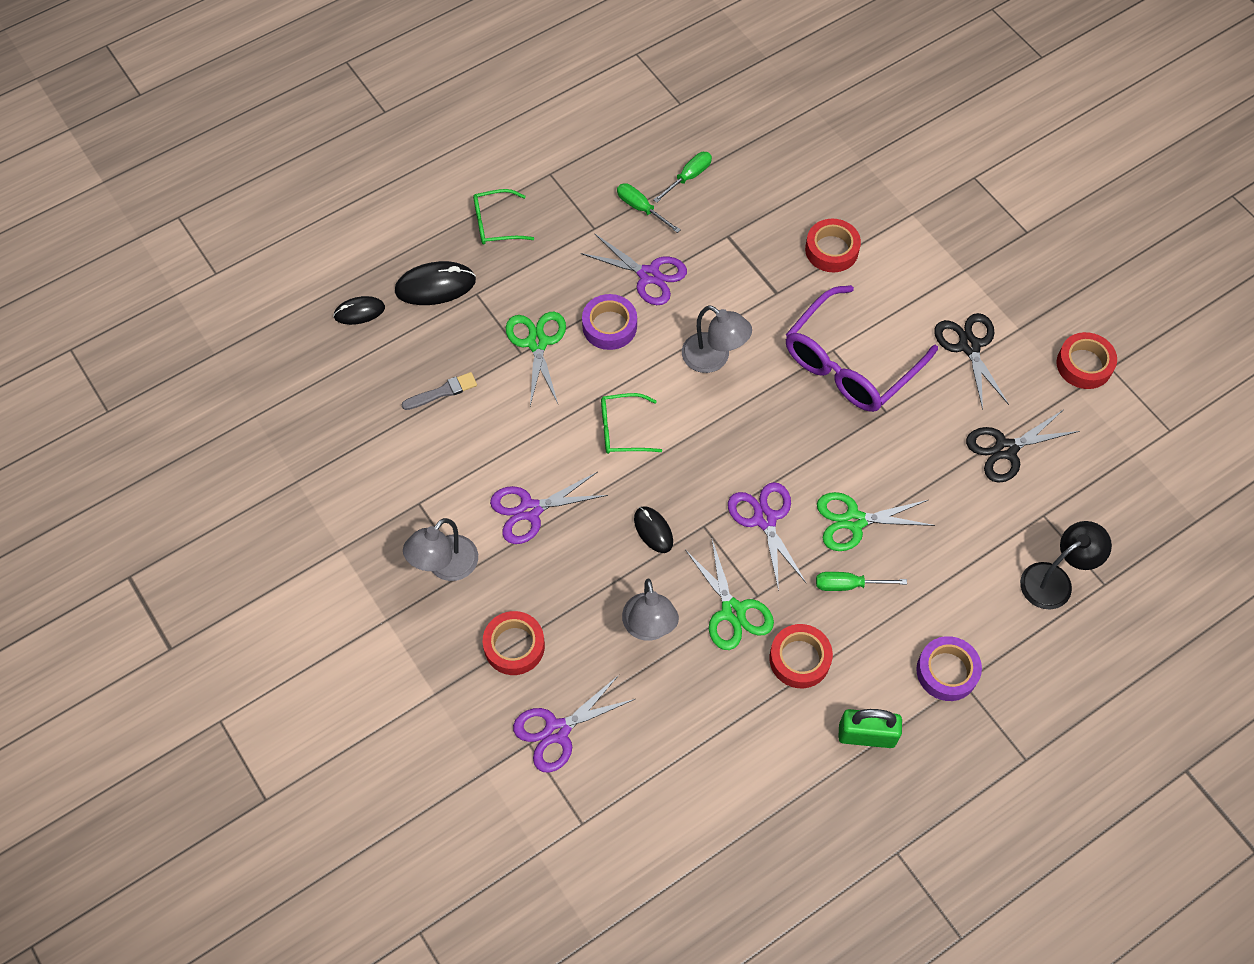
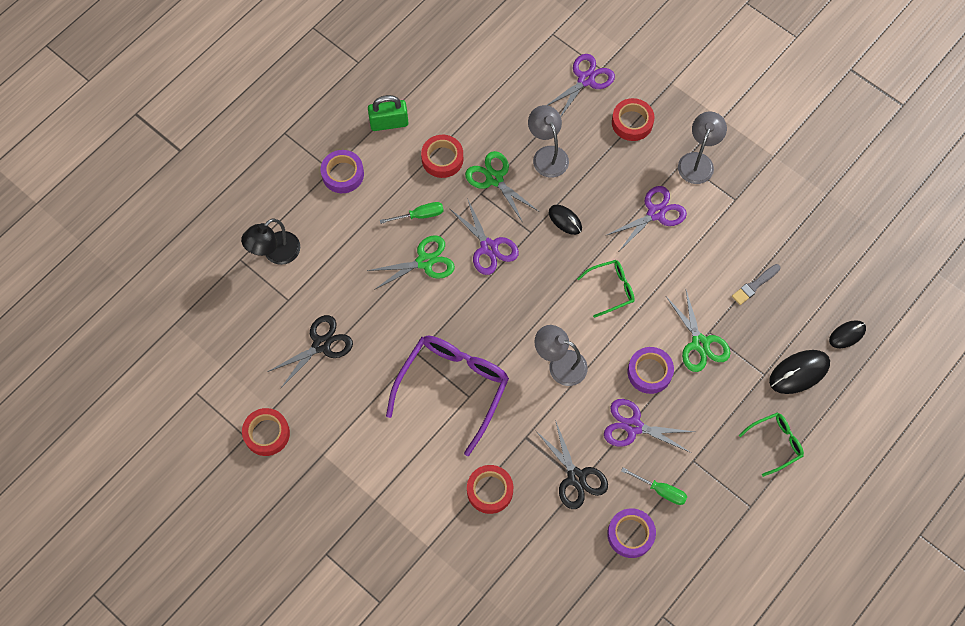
camera: 165 degrees right, 5 degrees up
(688, 177) = (630, 534): green screwdriver -> purple tape
(969, 346) = (361, 427): black scissors -> black scissors (576, 477)

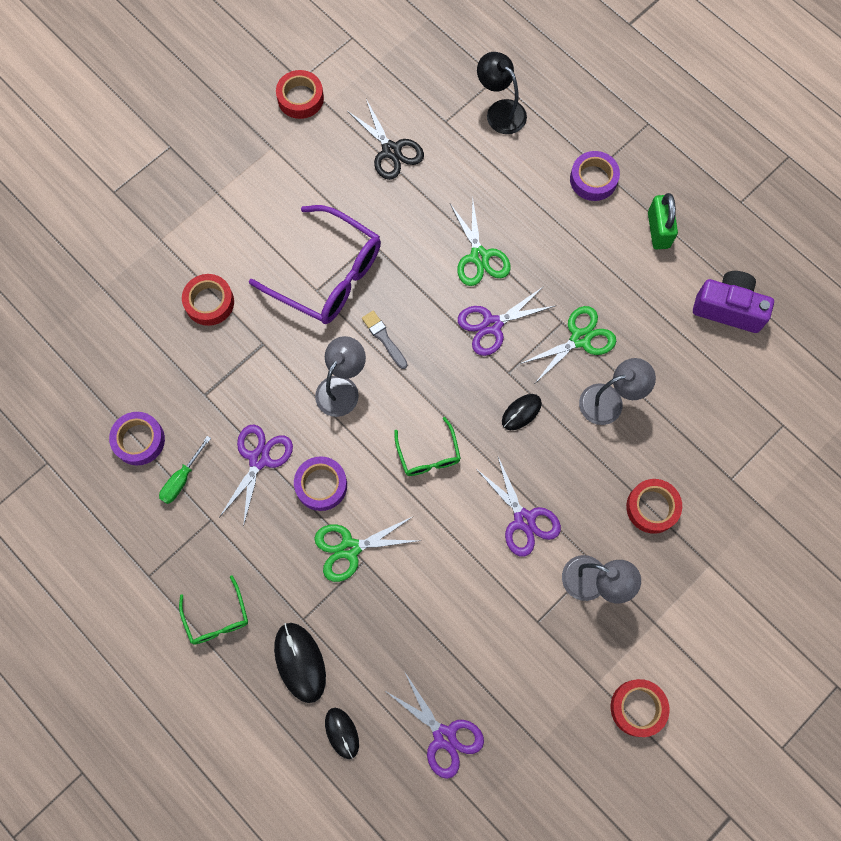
camera: 95 degrees right, 5 degrees up
(420, 215) = (537, 255): green screwdriver -> none
(442, 159) = (609, 284): red tape -> red tape (638, 708)
(457, 71) = (728, 308): none -> purple camera
(576, 477) = (210, 391): black scissors -> none
(586, 79) = (715, 458): purple scissors -> purple scissors (444, 736)
(754, 285) = (418, 627): grey brush -> grey brush (384, 338)

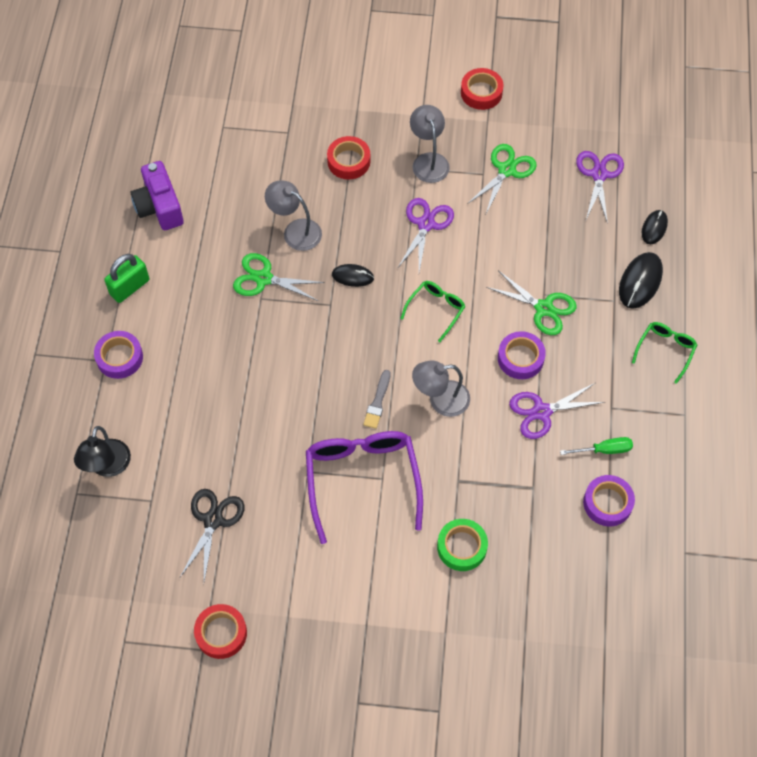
camera: 130 degrees left, 10 degrees down
(209, 302) = (462, 547): red tape -> green tape
(479, 257) = (254, 387): green scissors -> green scissors (506, 170)
(492, 325) = (303, 340): purple scissors -> none

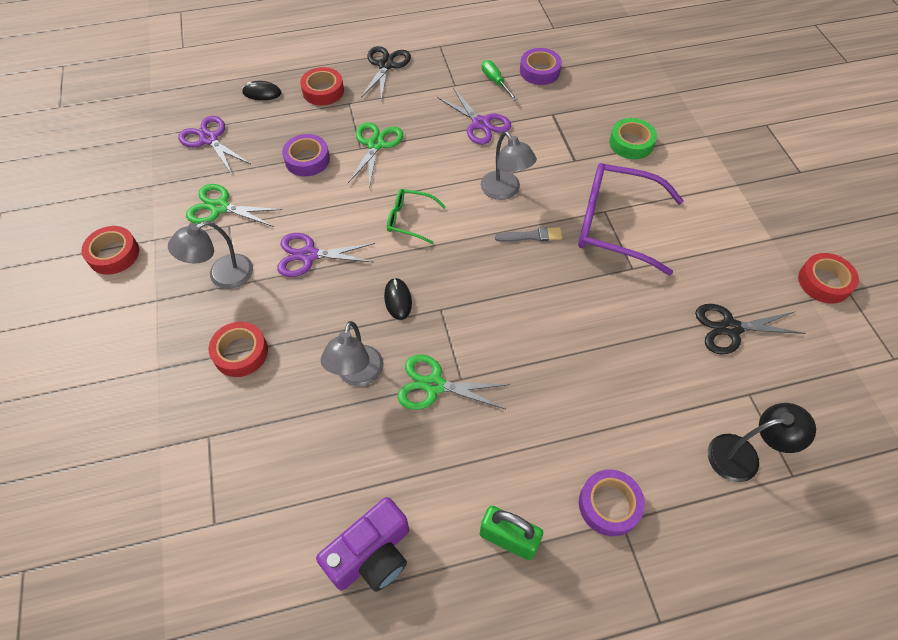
camera: 110 degrees left, 5 degrees down
(263, 278) = (434, 385): green scissors -> green scissors turned 105 degrees clockwise
(362, 480) = (615, 224): purple glasses -> purple glasses turned 45 degrees clockwise
(520, 358) = (435, 148): purple tape -> purple tape (307, 160)
(599, 175) = (209, 139): purple scissors -> purple scissors turned 60 degrees clockwise
(640, 281) = (323, 91): black mouse -> red tape
(665, 350) = (386, 65): green glasses -> black scissors

